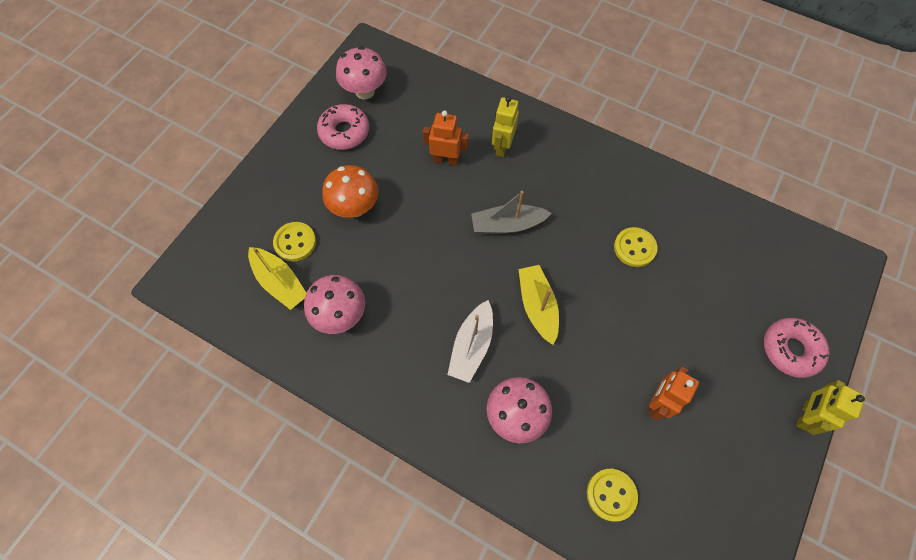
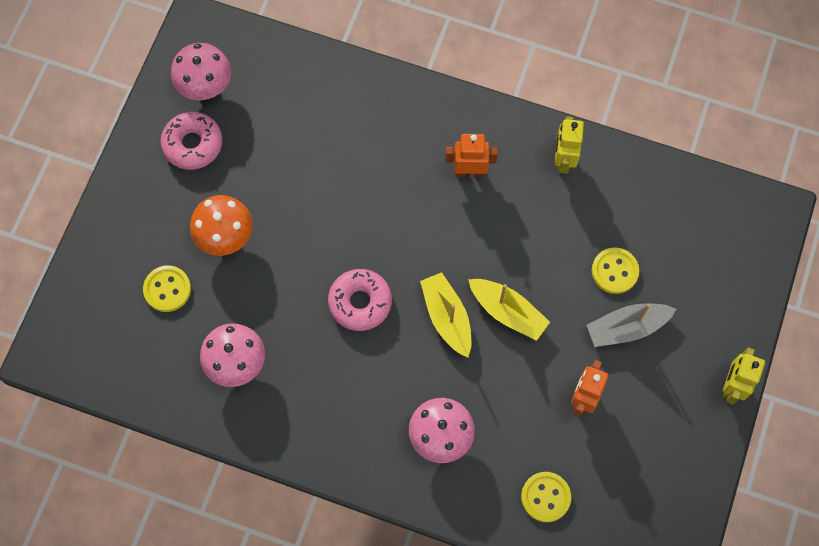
camera: 10 degrees left, 5 degrees up
(280, 282) = (162, 338): yellow boat -> yellow boat (507, 312)
(446, 160) = (318, 161): orange robot -> orange robot (469, 171)
(471, 346) = (383, 372): white boat -> none
(502, 147) = (380, 134): yellow robot -> yellow robot (563, 160)
(507, 225) = (401, 229): grey boat -> grey boat (626, 328)
(634, 248) = (544, 233): yellow button -> yellow button (614, 271)
(790, 350) = (715, 319): pink donut -> pink donut (360, 302)

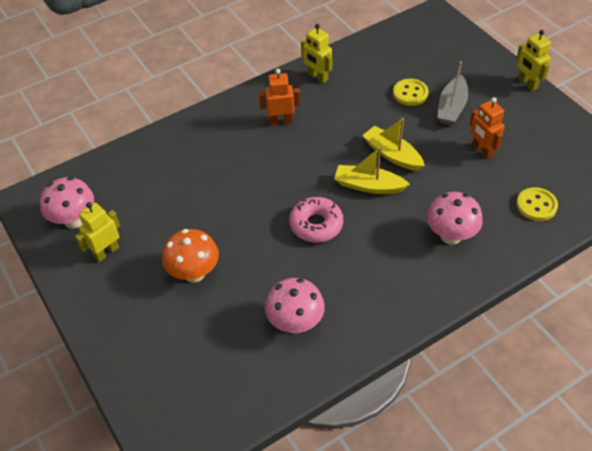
camera: 50 degrees left, 20 degrees down
(167, 289) = (197, 333): yellow button -> none
(193, 144) = (106, 252): pink donut -> yellow robot
(469, 171) = (281, 121): orange robot -> orange robot turned 45 degrees clockwise
(507, 312) = (392, 155): yellow boat -> yellow boat turned 120 degrees counterclockwise

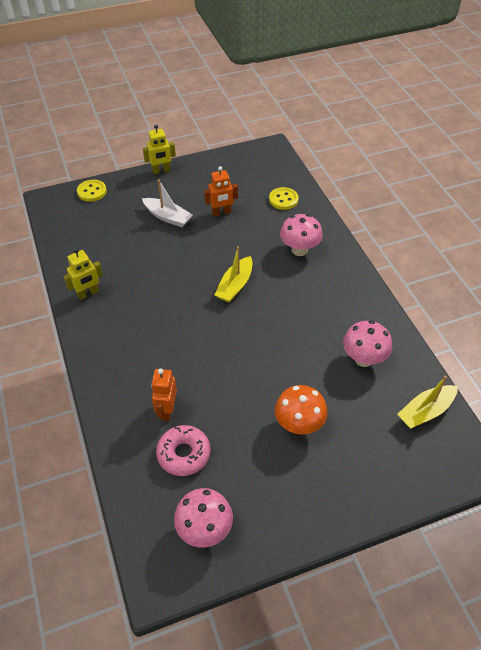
camera: 80 degrees left, 0 degrees up
(106, 252) = (256, 499): yellow robot -> none
(281, 121) = (134, 331): orange robot -> orange robot (166, 410)
(316, 225) = (267, 327): pink donut -> pink donut (184, 454)
(392, 155) = (206, 264): yellow boat -> yellow boat (425, 411)
(410, 93) = (140, 237): yellow button -> yellow button (92, 191)
(451, 107) = (168, 217): grey boat -> white boat

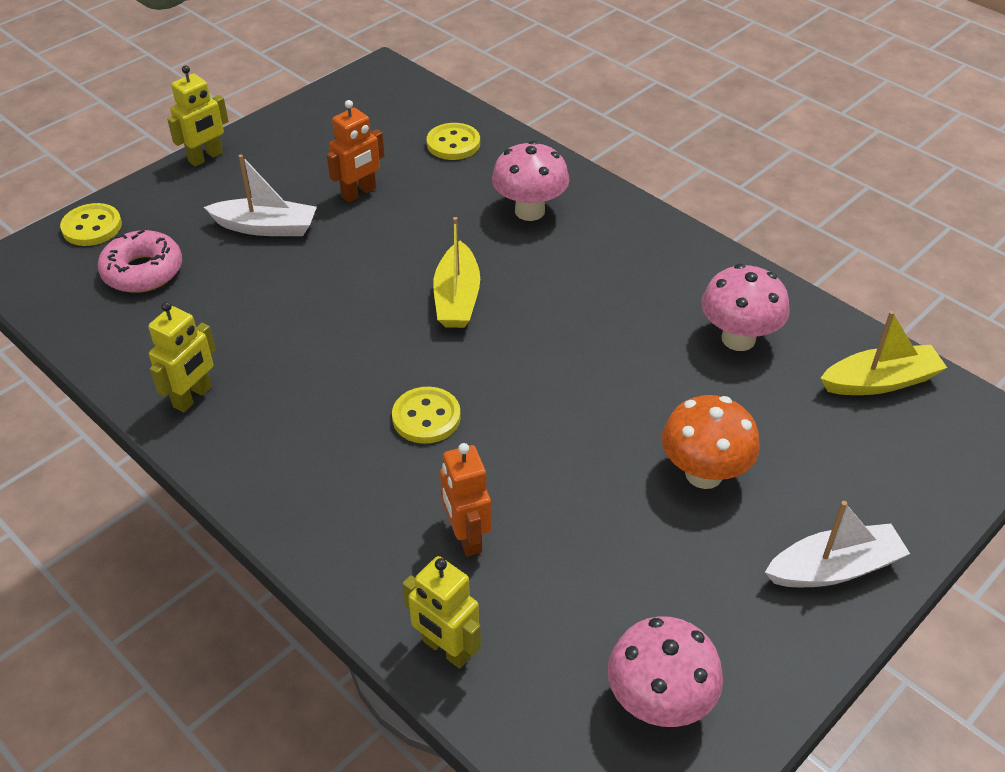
camera: 25 degrees left, 5 degrees down
(126, 461) = (446, 649): none -> yellow robot
(184, 343) = (426, 417): none -> yellow button
(184, 454) = (543, 596): pink donut -> pink donut (143, 271)
(333, 501) = (834, 568): none -> white boat
(425, 411) = (880, 381): yellow boat -> yellow boat turned 135 degrees counterclockwise

